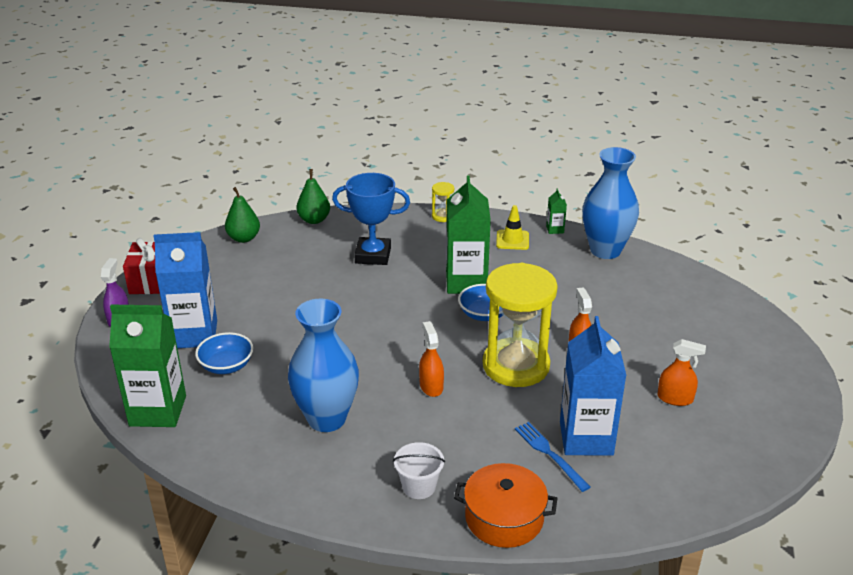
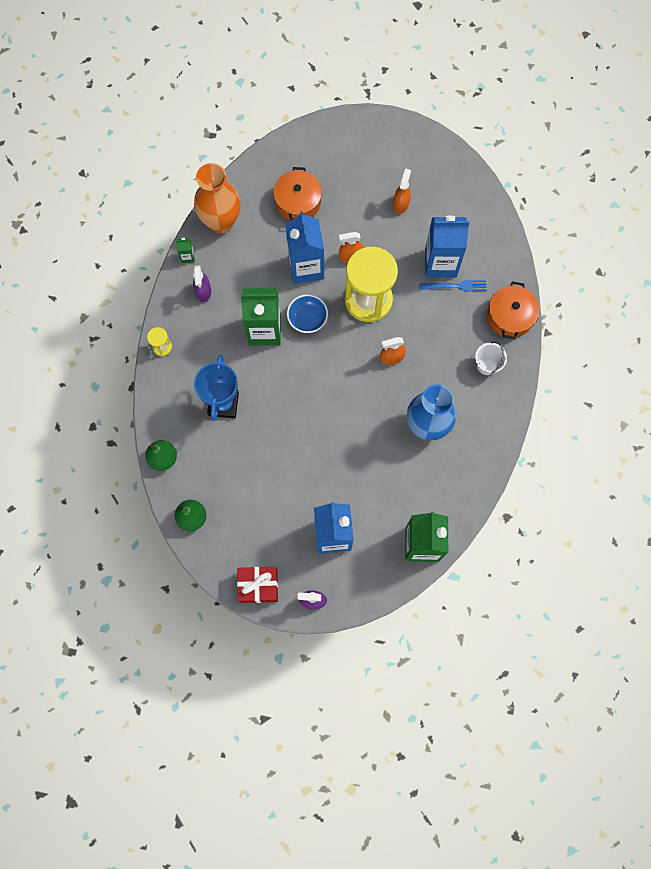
camera: 90 degrees left, 40 degrees up
(226, 366) = (371, 503): blue bowl -> none
(512, 240) = (203, 291): yellow traffic cone -> purple spray bottle
(549, 454) = (455, 286): blue fork -> blue fork turned 150 degrees counterclockwise
(556, 313) = (306, 267): none -> blue carton
(605, 250) = (221, 222): blue vase -> orange vase
(649, 306) = (298, 202): none -> orange pot

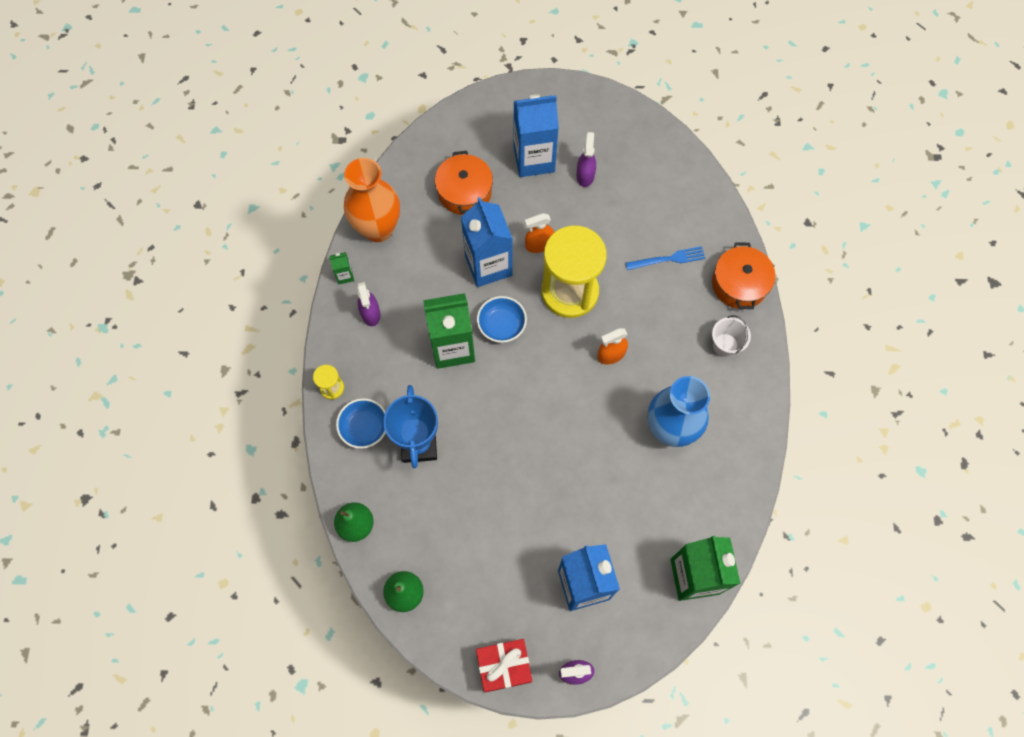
camera: 10 degrees left, 5 degrees down
(182, 383) = (364, 428): none -> blue bowl
(401, 204) = (585, 175): orange spray bottle -> purple spray bottle
(440, 263) = (645, 235): blue carton -> blue carton (534, 159)

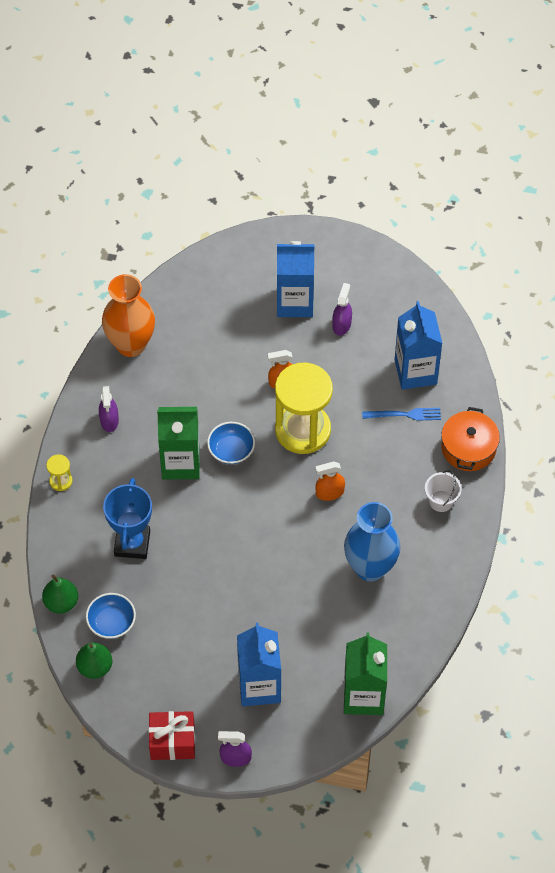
camera: 10 degrees right, 10 degrees down
(345, 275) = (91, 382): green carton -> none
(364, 428) = (84, 521): blue bowl -> blue bowl (111, 622)
(464, 192) = (221, 322): orange pot -> none
(488, 265) = (230, 394): blue carton -> blue carton (415, 372)

